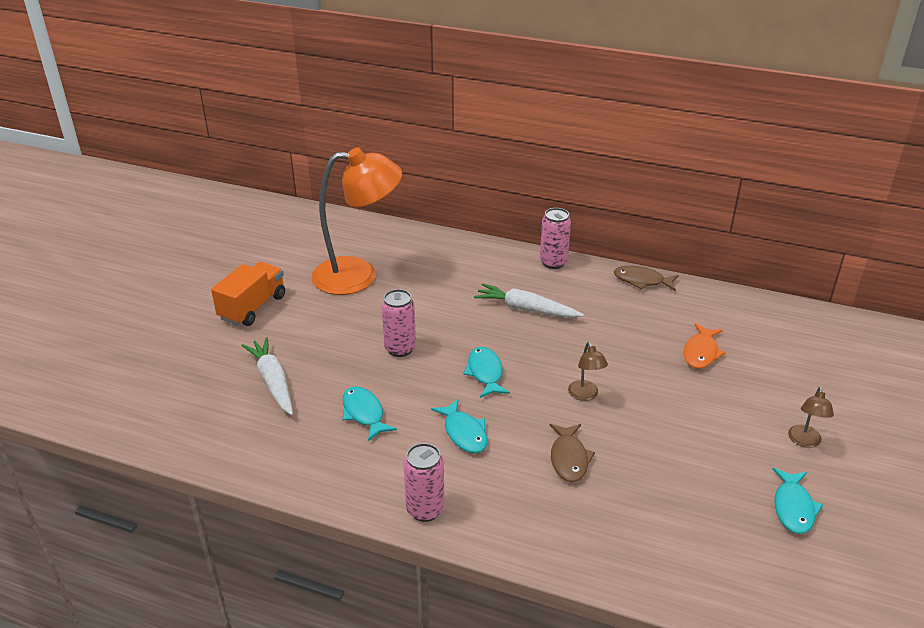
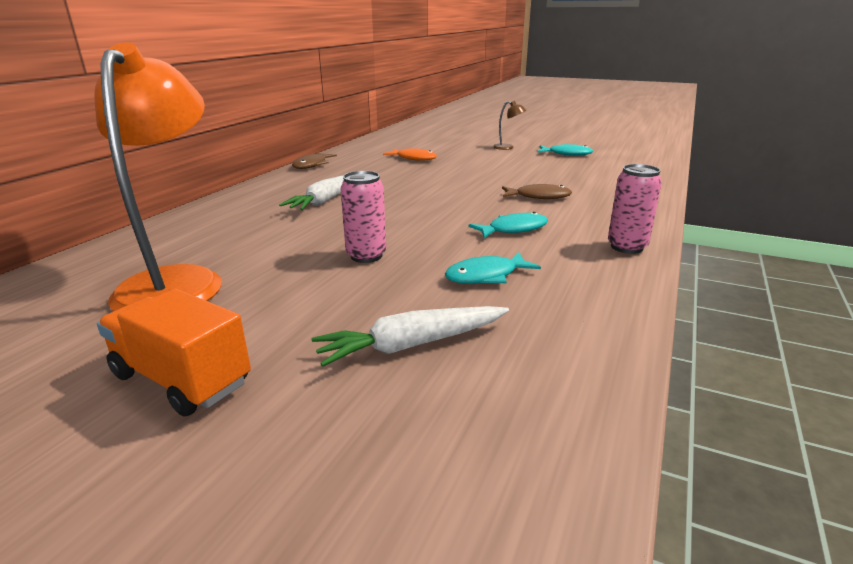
camera: 85 degrees left, 10 degrees down
(485, 373) = (422, 219): turquoise fish -> none
(553, 262) = (255, 188): pink can -> none
(585, 395) = (460, 188): brown lamp -> none

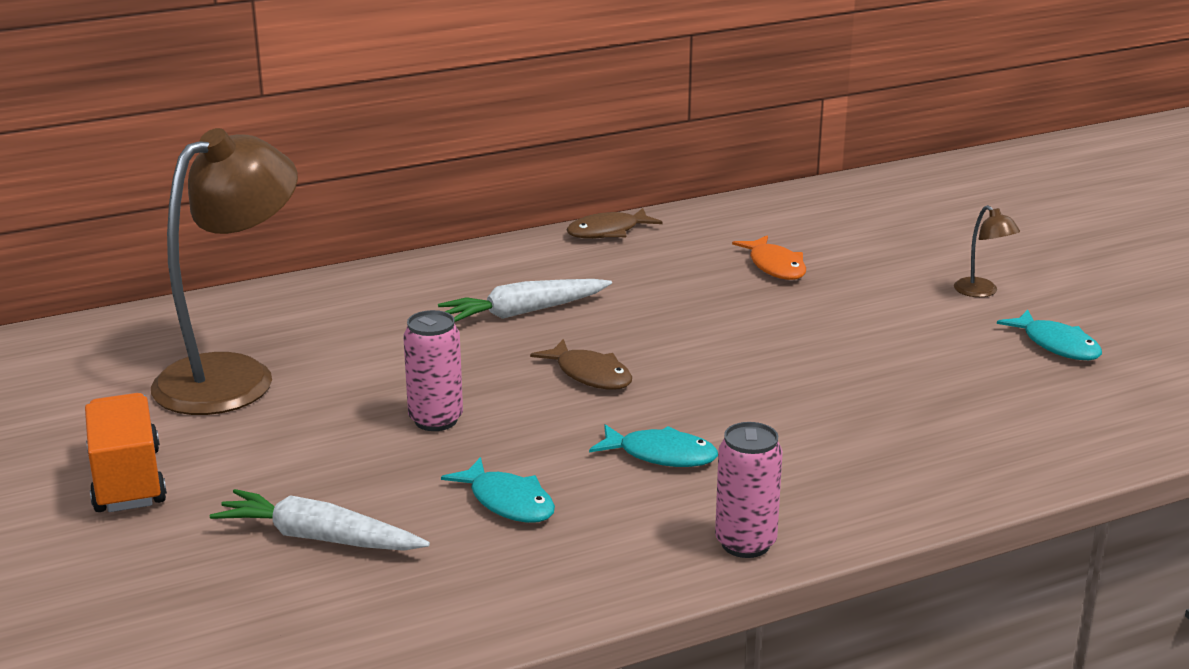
camera: 40 degrees right, 0 degrees up
(177, 281) = (233, 376): orange lamp -> brown lamp
(486, 276) = (508, 502): turquoise fish -> turquoise fish turned 150 degrees counterclockwise
(539, 197) = (808, 416): brown fish -> brown fish (590, 375)

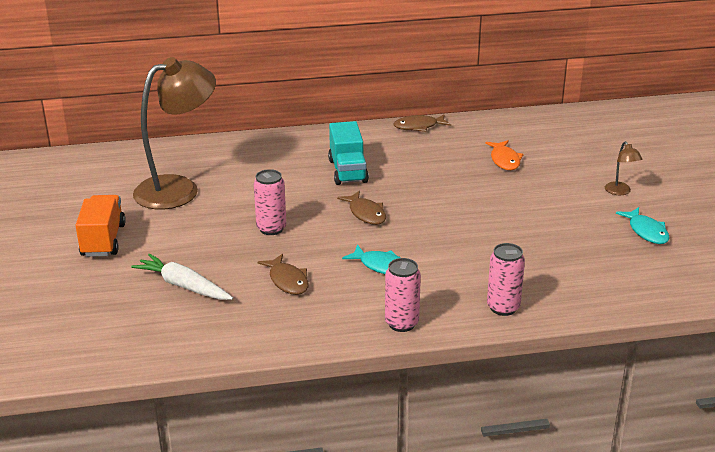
camera: 15 degrees right, 5 degrees up
(508, 502) = (287, 281): turquoise fish -> brown fish
(524, 312) = (348, 171): white carrot -> turquoise truck
(900, 492) = (503, 307): none -> pink can

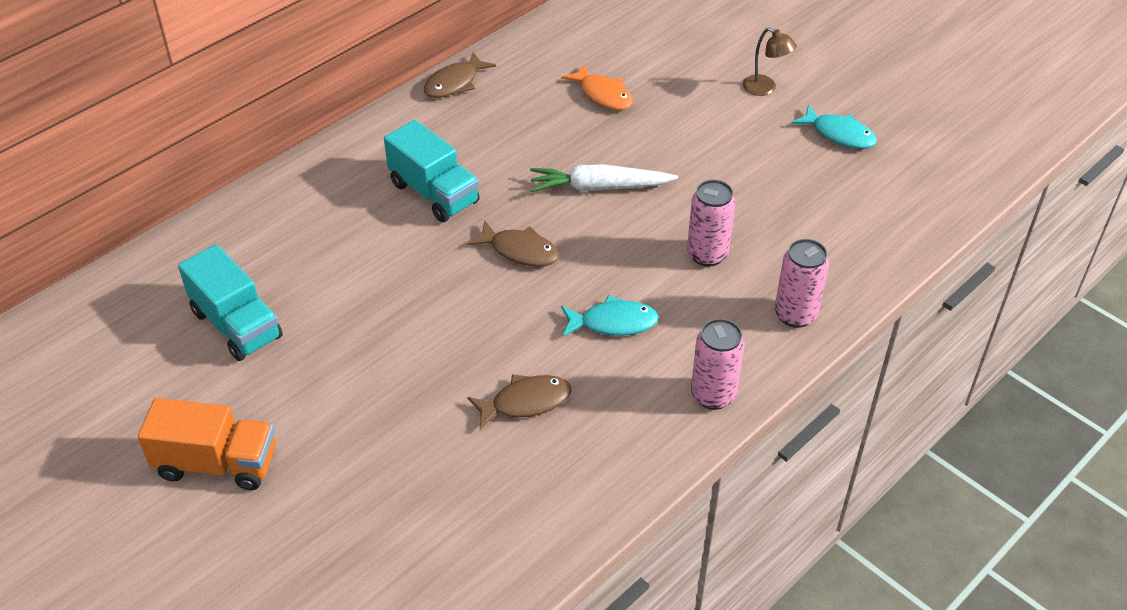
camera: 35 degrees left, 15 degrees up
(103, 240) = (217, 463): orange truck -> orange truck turned 135 degrees clockwise
(178, 189) = (236, 325): brown lamp -> turquoise truck
(183, 286) = (403, 480): white carrot -> white carrot (599, 187)
(271, 228) = (427, 331): pink can -> pink can (707, 254)
(287, 281) = (526, 402): brown fish -> brown fish turned 45 degrees counterclockwise

